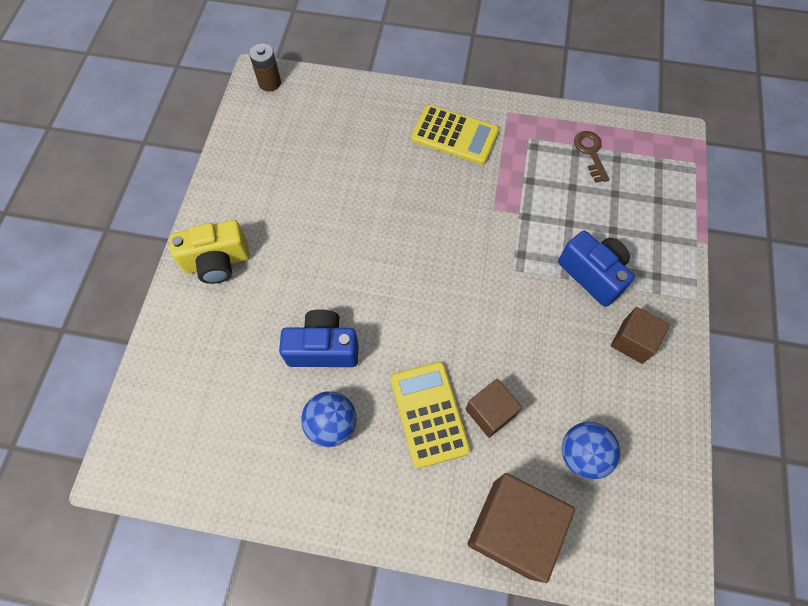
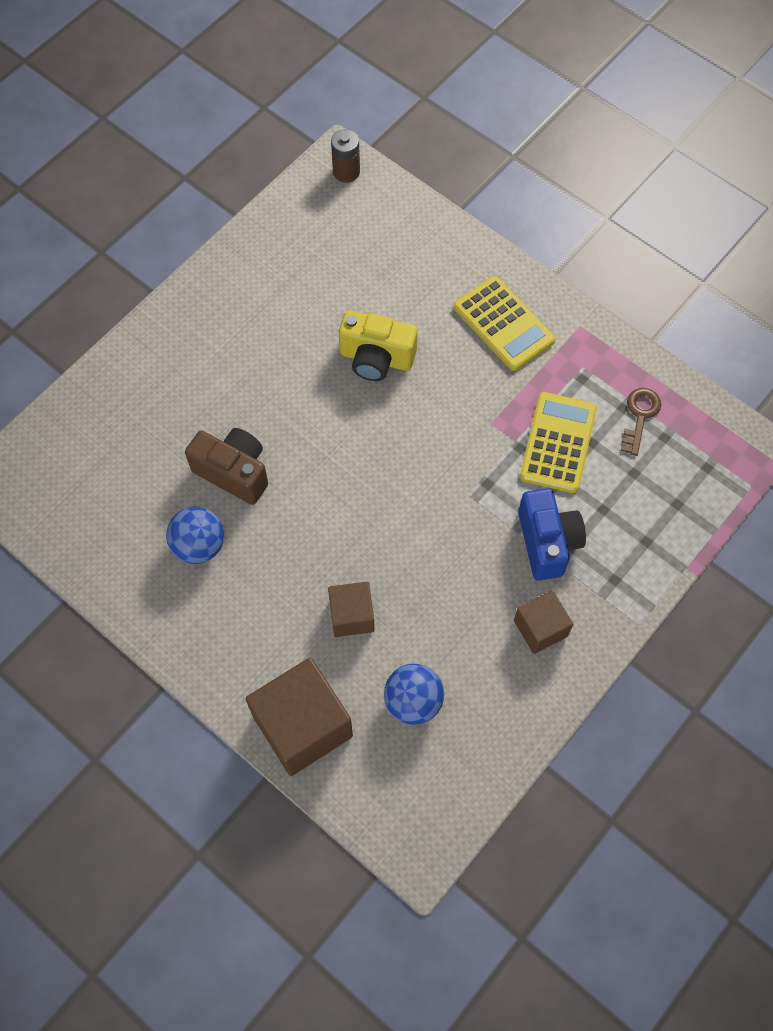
camera: 30 degrees right, 0 degrees up
(217, 262) = (185, 337): yellow camera -> yellow camera (376, 358)
(323, 348) = (234, 472): blue camera -> brown camera
(429, 414) = (293, 585): yellow calculator -> yellow calculator (558, 443)

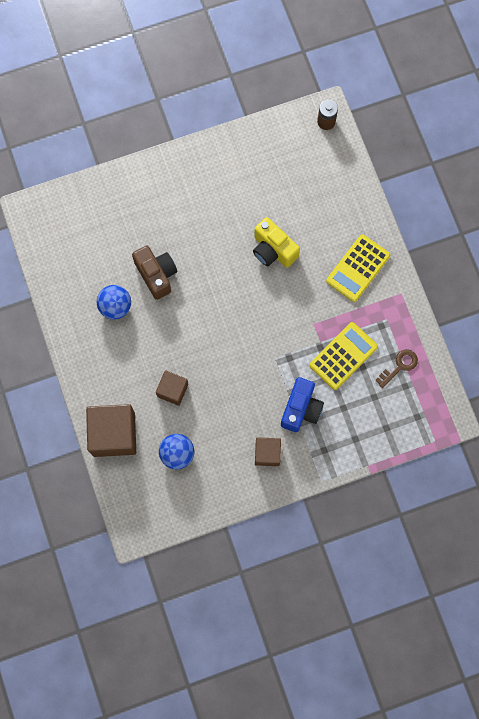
camera: 30 degrees right, 10 degrees up
(503, 324) = (358, 268): yellow calculator -> yellow calculator turned 45 degrees clockwise

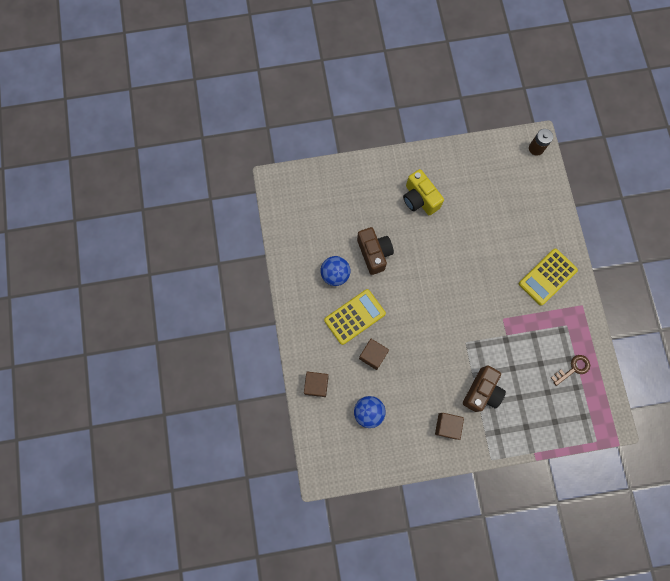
camera: 10 degrees right, 0 degrees up
(114, 434) = (316, 385): brown cube -> brown cube, size x0.56
(273, 250) = (476, 249): yellow camera -> yellow camera (419, 199)
(301, 409) = (482, 391): blue camera -> brown camera
(343, 356) = (525, 351): yellow calculator -> yellow calculator (354, 317)

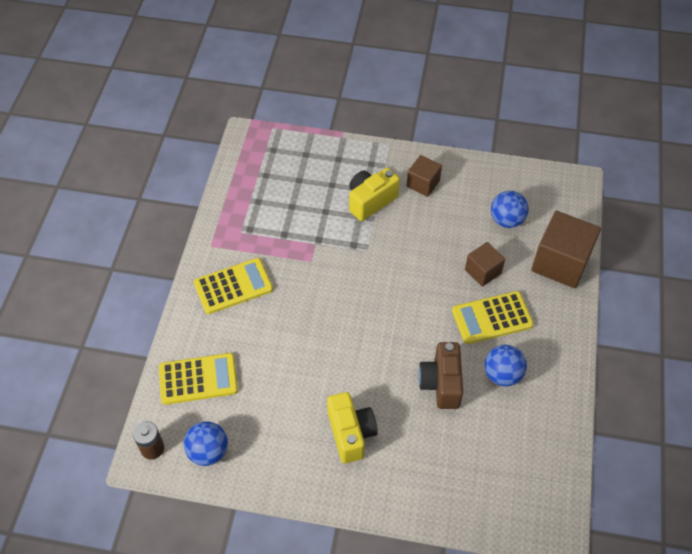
camera: 160 degrees left, 20 degrees down
(316, 385) = (560, 262): brown cube -> brown cube, size x1.77
(482, 391) = (370, 201): brown camera -> yellow camera
(501, 158) = (208, 451): none -> blue ball
(533, 201) = (198, 379): none -> yellow calculator
(573, 369) = (259, 191): brown key -> none

